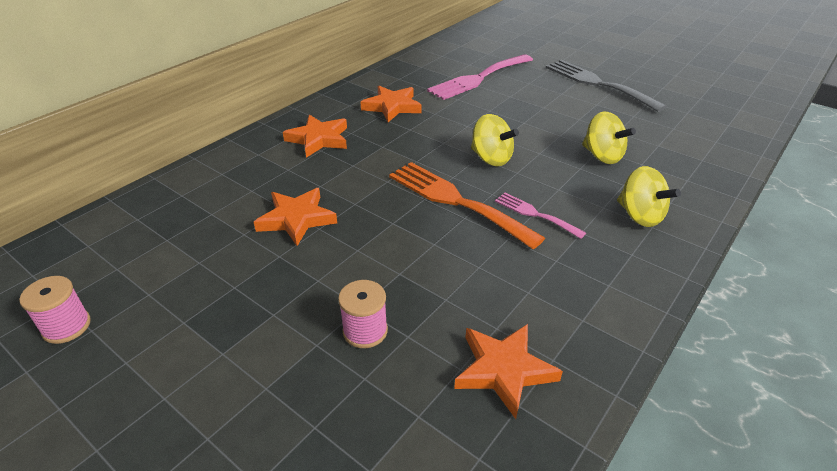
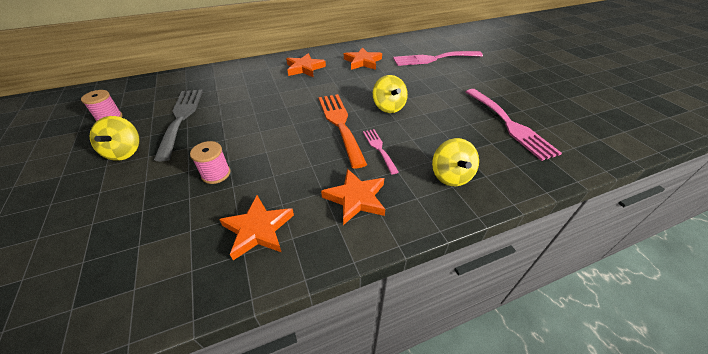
camera: 30 degrees right, 5 degrees up
(296, 219) = (249, 105): orange star -> orange star (356, 198)
(597, 83) = (516, 82): grey fork -> grey fork (181, 118)
(602, 156) = (466, 129): yellow spinning top -> yellow spinning top (124, 152)
(638, 136) = (510, 125): none -> pink fork

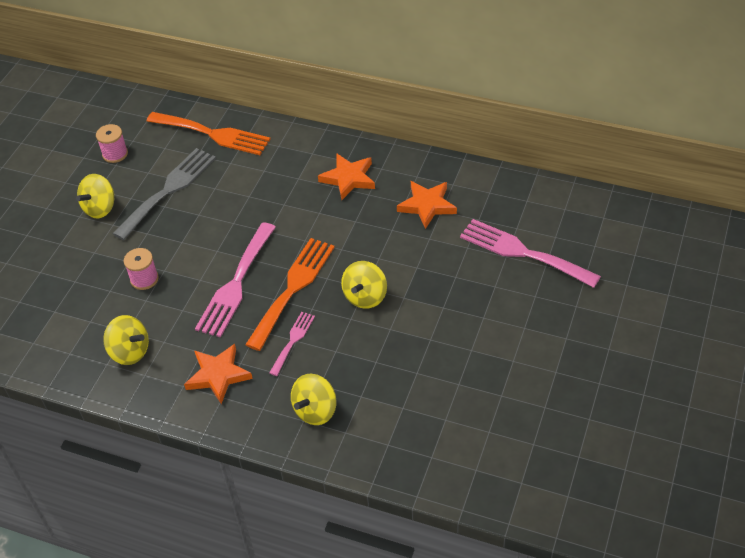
camera: 45 degrees right, 5 degrees up
(187, 82) = (213, 134): none -> orange fork
(258, 229) = (130, 352): orange star -> yellow spinning top
(510, 125) = (455, 402): pink fork -> pink fork (235, 284)

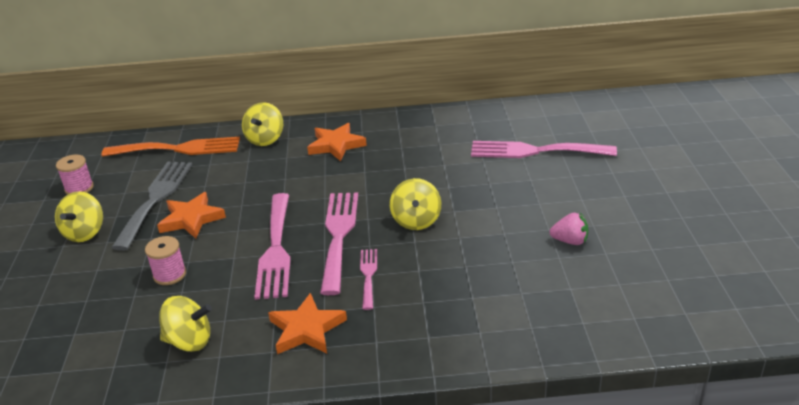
camera: 25 degrees left, 15 degrees down
(293, 288) = (338, 235): orange fork -> pink fork
(315, 410) = (434, 324): yellow spinning top -> yellow spinning top (265, 139)
(427, 205) = (424, 144): orange star -> orange star (191, 219)
(480, 370) = (570, 241): none -> pink strawberry

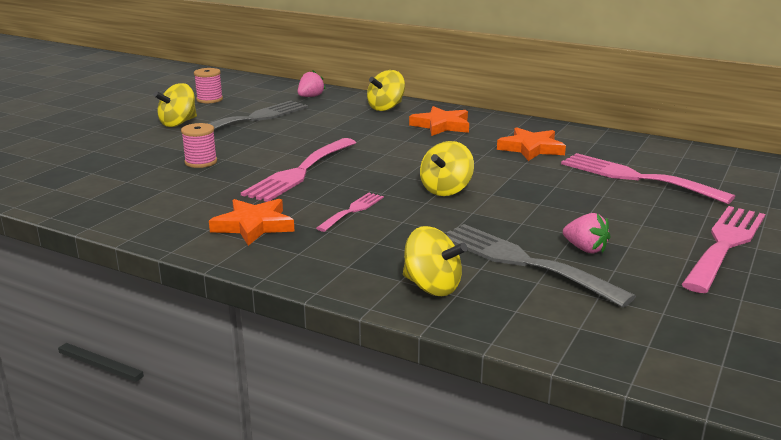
camera: 30 degrees right, 10 degrees down
(179, 149) = (310, 97): orange fork -> pink strawberry
(189, 341) = (159, 202): yellow spinning top -> yellow spinning top (432, 287)
(191, 219) = (262, 137): orange star -> orange star (531, 148)
(338, 235) = (363, 179): pink fork -> pink fork (725, 244)
(543, 273) = (523, 262): none -> grey fork

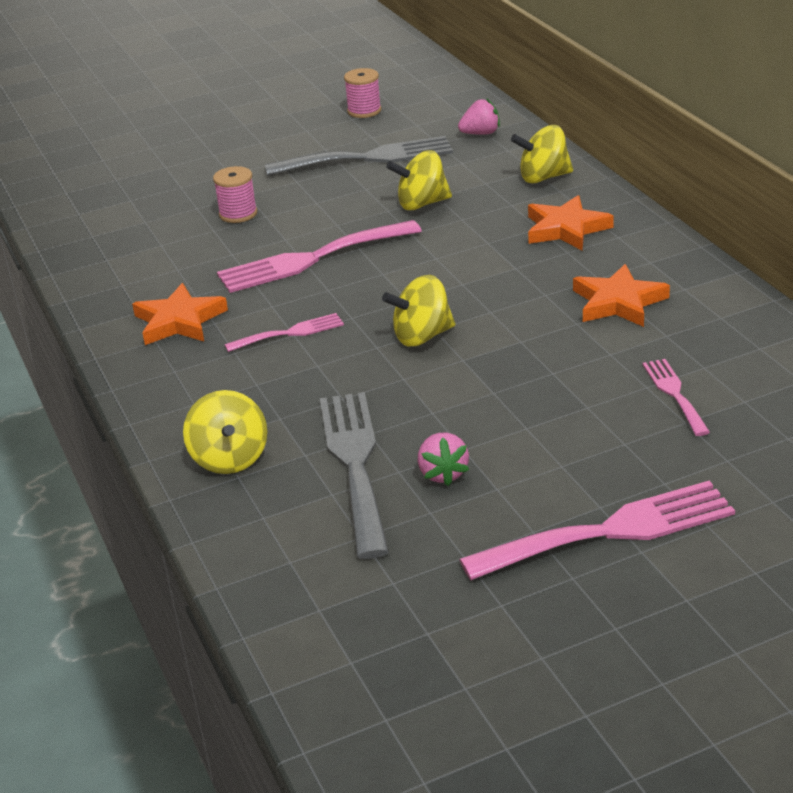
camera: 40 degrees right, 10 degrees up
(178, 123) = (287, 144): yellow spinning top -> yellow spinning top (422, 204)
(635, 177) = (674, 393): pink fork -> pink fork, size x0.53

